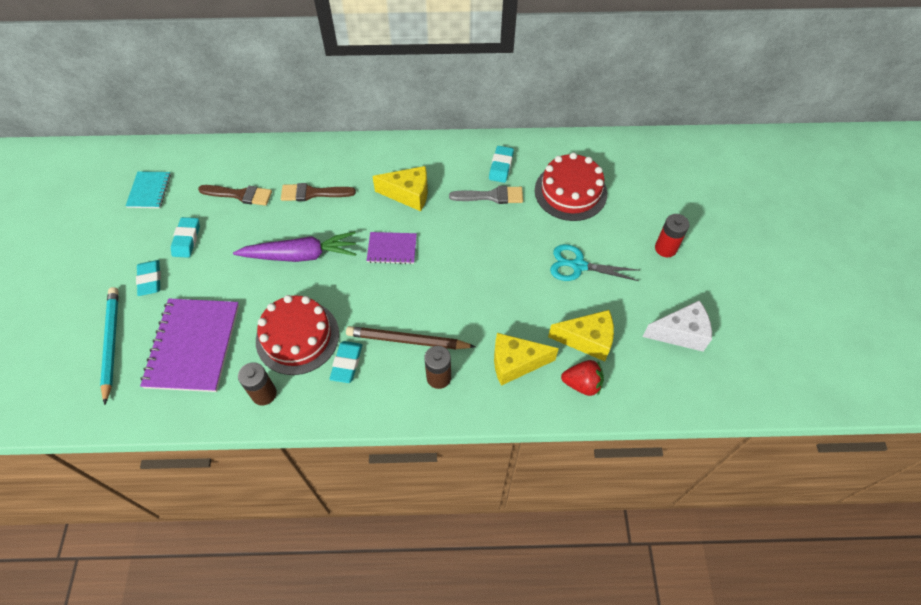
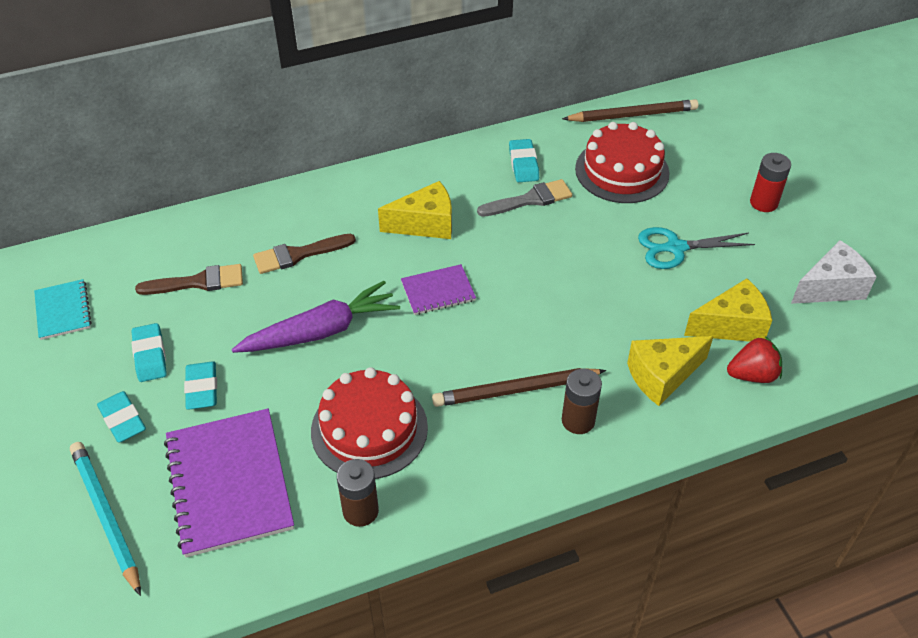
camera: 20 degrees left, 10 degrees down
(347, 363) = (452, 440): turquoise eraser -> turquoise eraser (202, 388)
(603, 148) = (633, 115): none -> brown pencil

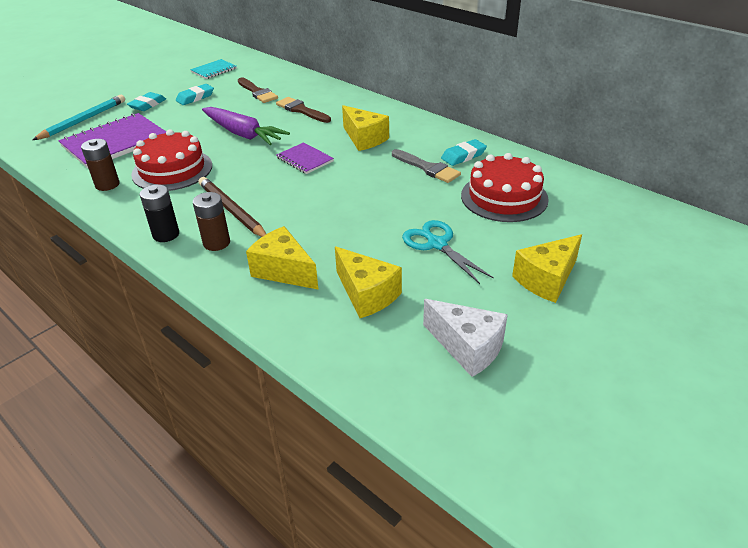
camera: 65 degrees right, 10 degrees down
(202, 388) = (179, 116): turquoise eraser -> none
(532, 466) = (166, 234): none -> black battery
(633, 115) = (581, 186): brown pencil -> none
(752, 375) = (315, 319): red strawberry -> none
(763, 203) = (547, 280): red battery -> yellow cheese

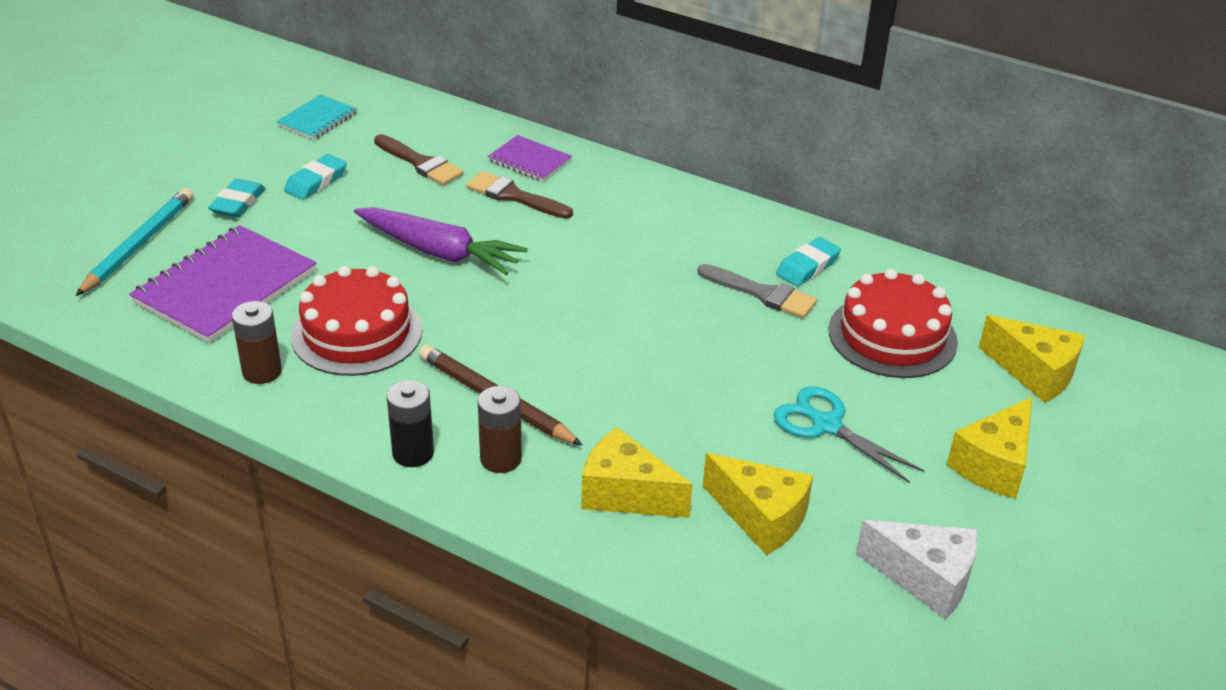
camera: 15 degrees left, 0 degrees up
(305, 159) = (565, 294): purple notebook -> purple notebook (529, 160)
(364, 139) = (642, 246): yellow cheese -> yellow cheese (1034, 373)

